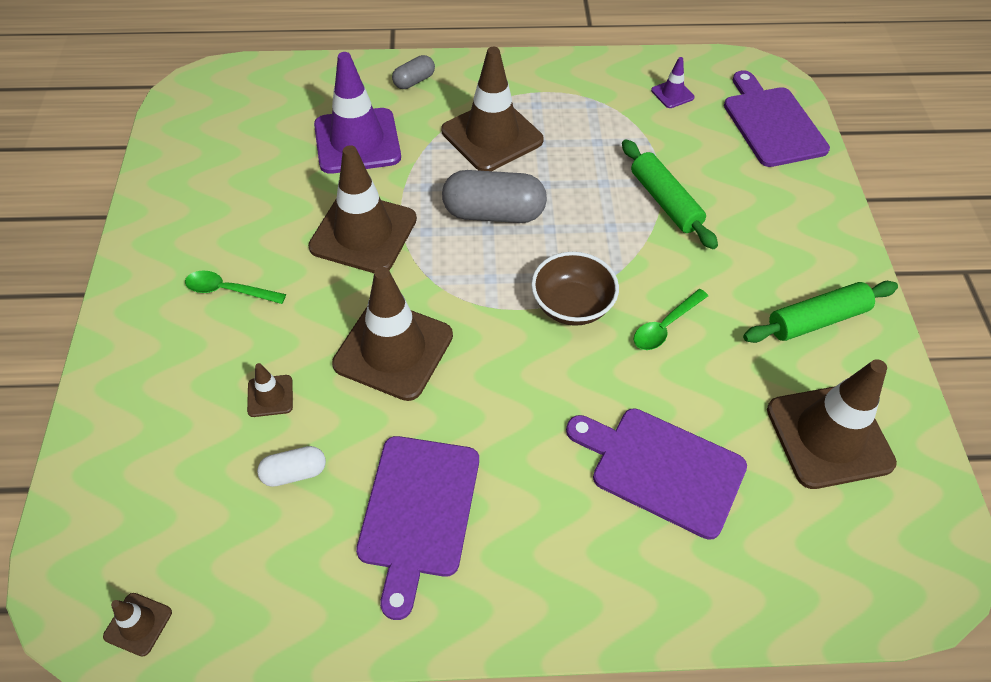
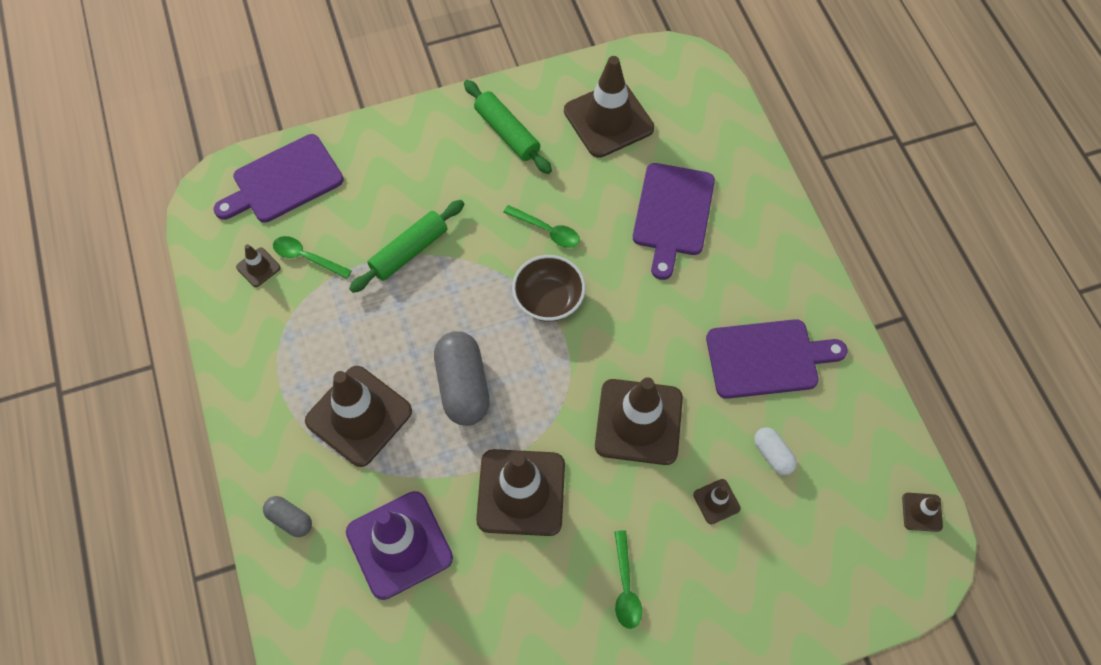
camera: 105 degrees left, 10 degrees up
(672, 94) = (258, 267): purple traffic cone -> brown traffic cone
(676, 127) = (307, 257): none -> green spoon

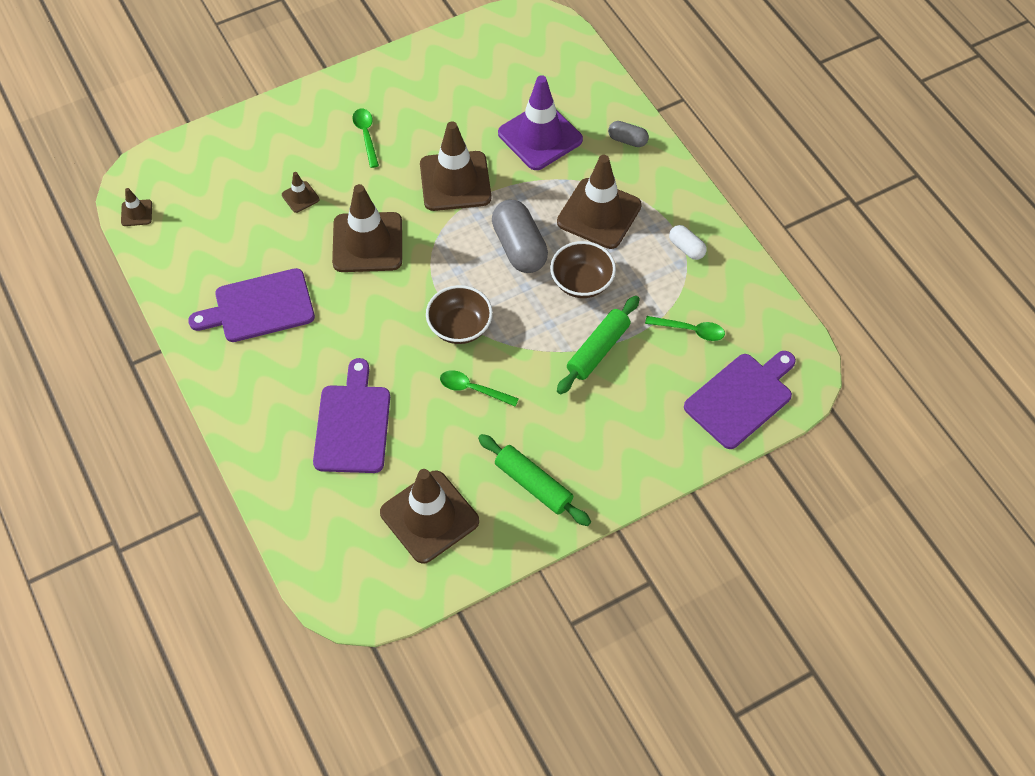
camera: 170 degrees right, 5 degrees down
(258, 267) = (730, 315): brown traffic cone -> none
(404, 331) = (582, 282): none -> brown bowl
(772, 454) = (255, 235): white capsule -> white capsule (686, 248)

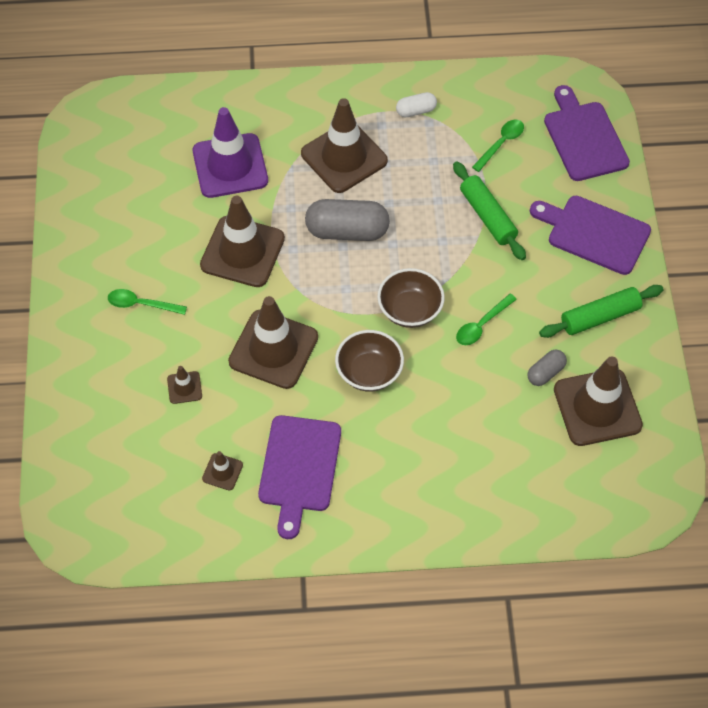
camera: 65 degrees left, 0 degrees up
(136, 213) = (116, 545): brown traffic cone -> brown traffic cone (222, 472)
(352, 424) = (473, 434): purple cutting board -> purple cutting board (594, 233)
(582, 282) = (410, 199): brown bowl -> brown bowl (369, 372)
(627, 140) = (274, 103): grey capsule -> grey capsule (545, 373)

